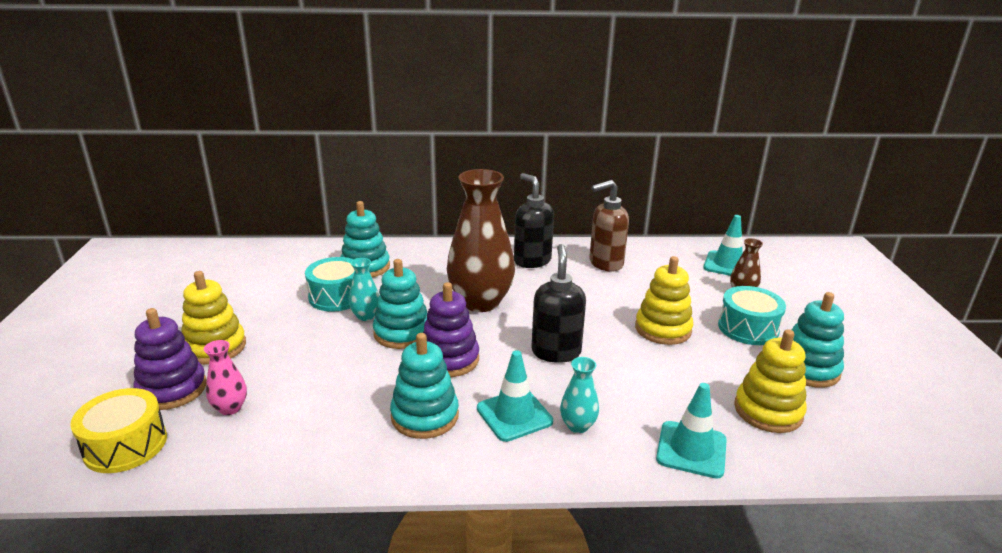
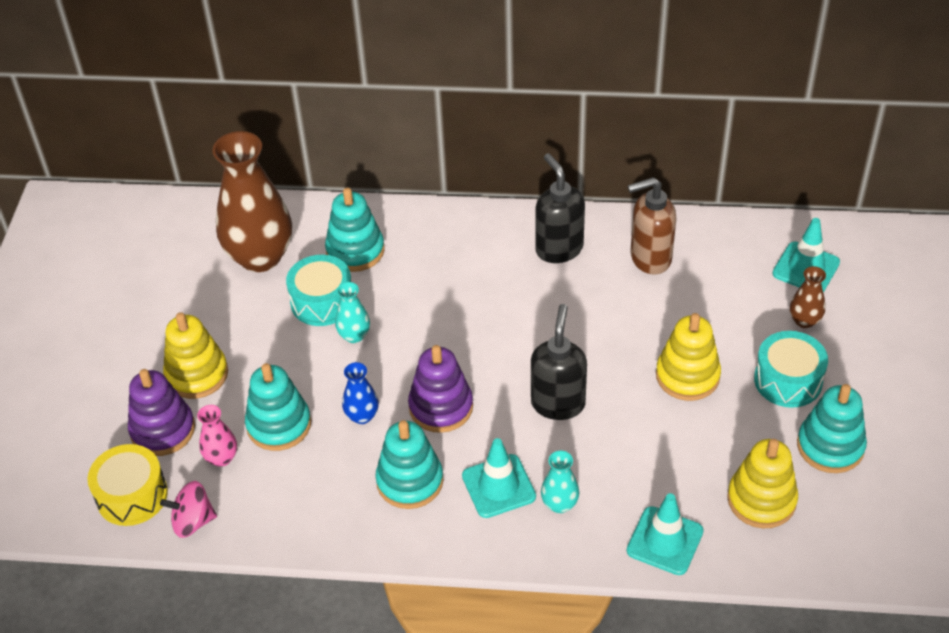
camera: 10 degrees right, 20 degrees up
(190, 464) = (193, 521): none -> pink spinning top
(374, 369) = (362, 416): none -> blue vase
(402, 333) = (393, 364): turquoise stacking toy -> turquoise stacking toy (279, 425)
(480, 302) = (486, 320): brown vase -> brown vase (260, 257)

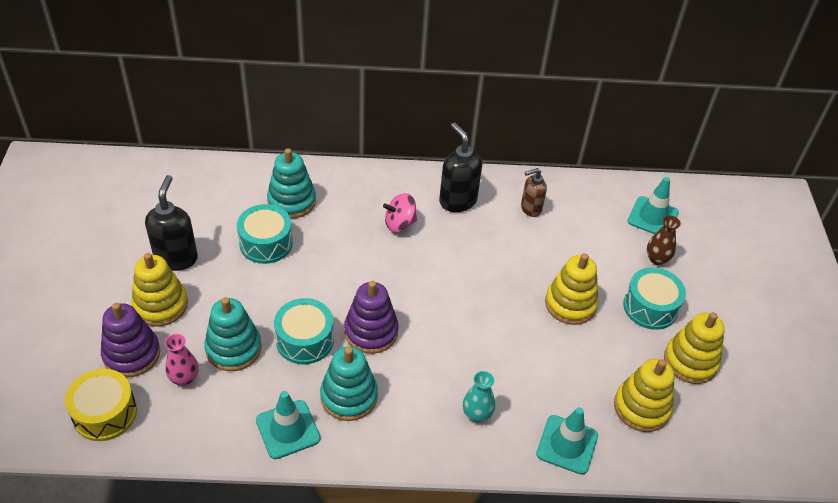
camera: 10 degrees left, 0 degrees up
(193, 521) = (160, 436): pink spinning top -> pink spinning top (399, 223)
(260, 257) = (212, 206): brown vase -> none
(354, 335) = (294, 271): turquoise vase -> none
(362, 416) = (305, 340): blue vase -> turquoise drum
(498, 486) = (424, 399): turquoise traffic cone -> turquoise traffic cone (288, 429)
(558, 403) = (468, 327): black soap dispenser -> black soap dispenser (176, 258)
(649, 258) = (530, 209): brown soap dispenser -> brown soap dispenser, size x0.63
(830, 446) = (690, 361): turquoise stacking toy -> yellow stacking toy

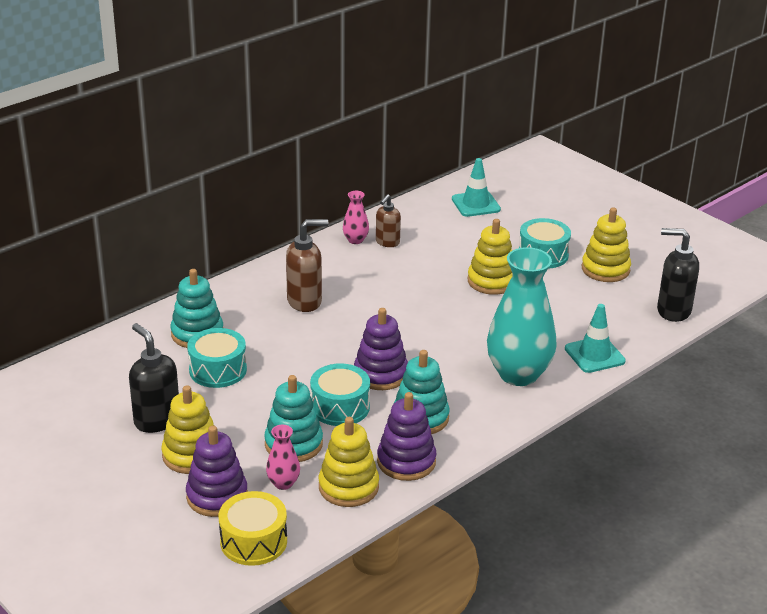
camera: 40 degrees left, 15 degrees down
(288, 429) = (406, 461): turquoise traffic cone -> purple stacking toy
(399, 223) = (305, 301): pink spinning top -> brown soap dispenser
(457, 201) = (327, 265): black soap dispenser -> black soap dispenser (673, 311)
(477, 414) = (518, 374): turquoise vase -> turquoise vase, size x2.26
(508, 190) = (355, 240): none -> pink vase
(641, 407) = (610, 309): yellow stacking toy -> yellow stacking toy (348, 487)
(657, 259) = (511, 226): brown vase -> none

